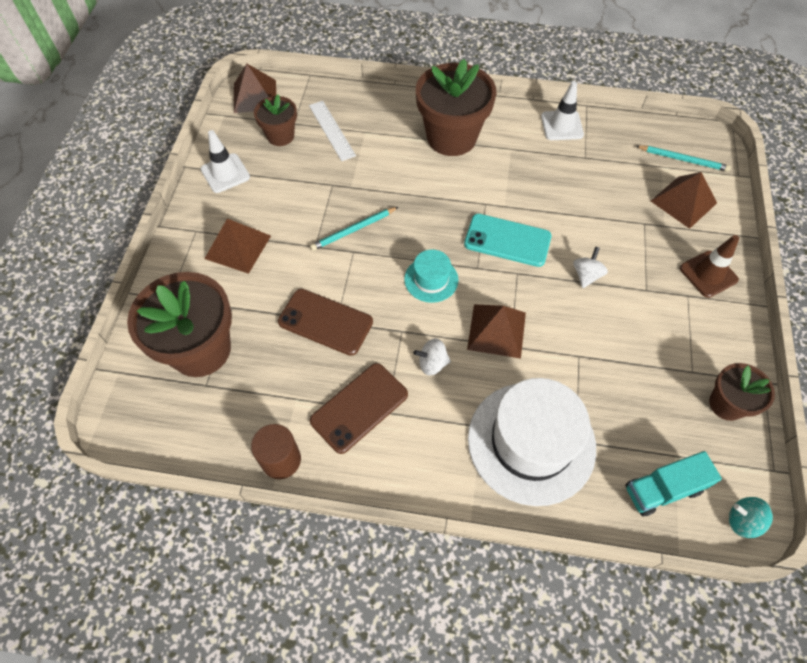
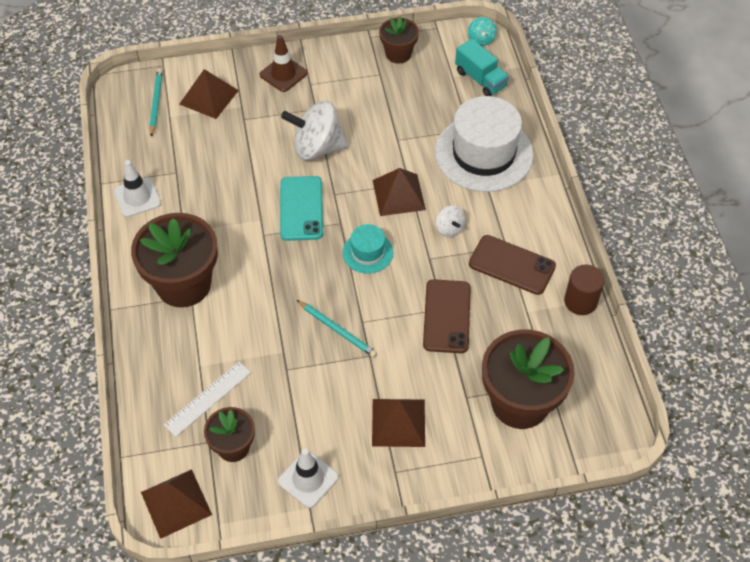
camera: 110 degrees left, 5 degrees down
(586, 275) = (317, 148): white spinning top -> white spinning top, size x2.07

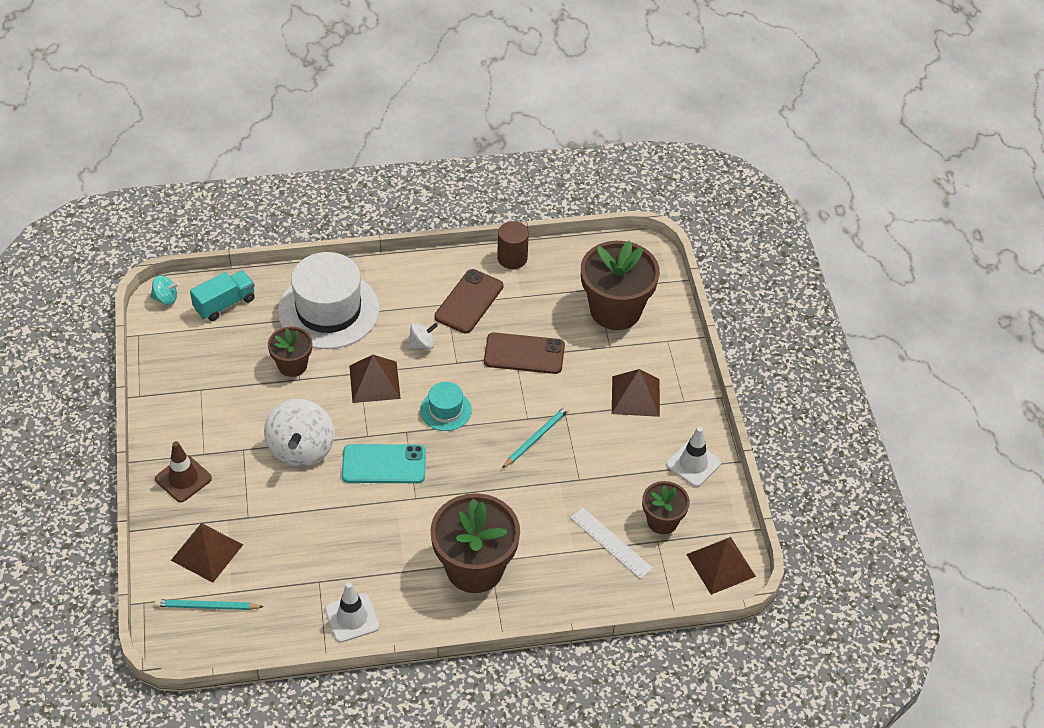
camera: 90 degrees left, 5 degrees down
(398, 54) = (172, 371): brown flower pot -> brown flower pot (292, 365)

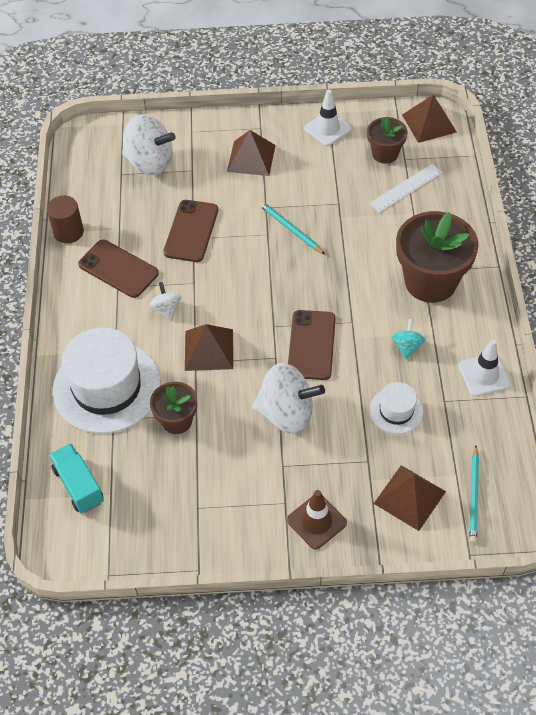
camera: 80 degrees left, 5 degrees up
(166, 298) = (58, 547): turquoise spinning top -> turquoise spinning top (407, 346)
(306, 539) = (396, 410): none -> white hat
(384, 464) = (311, 345): turquoise phone -> brown phone
(445, 410) = (251, 294): turquoise hat -> none
(615, 310) = (150, 162): brown flower pot -> white spinning top

